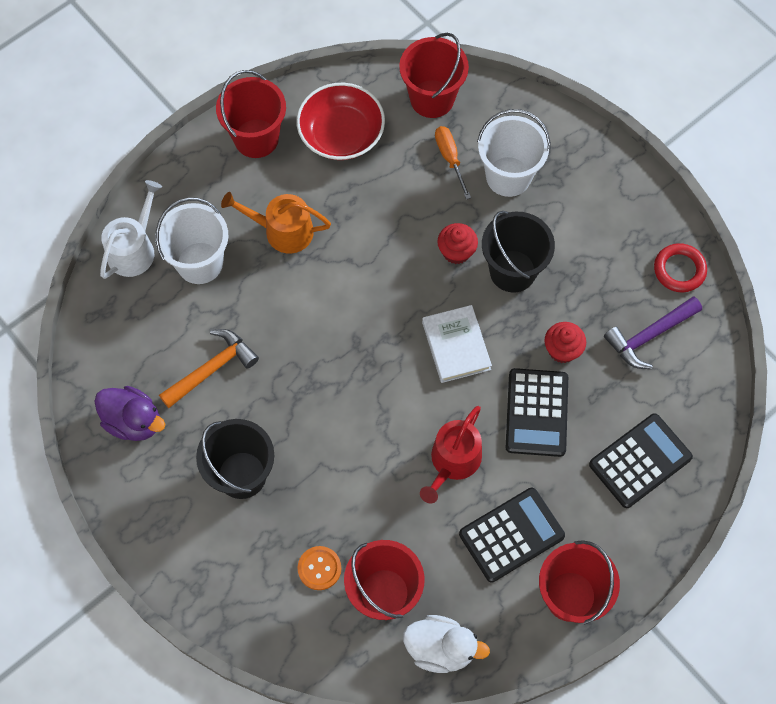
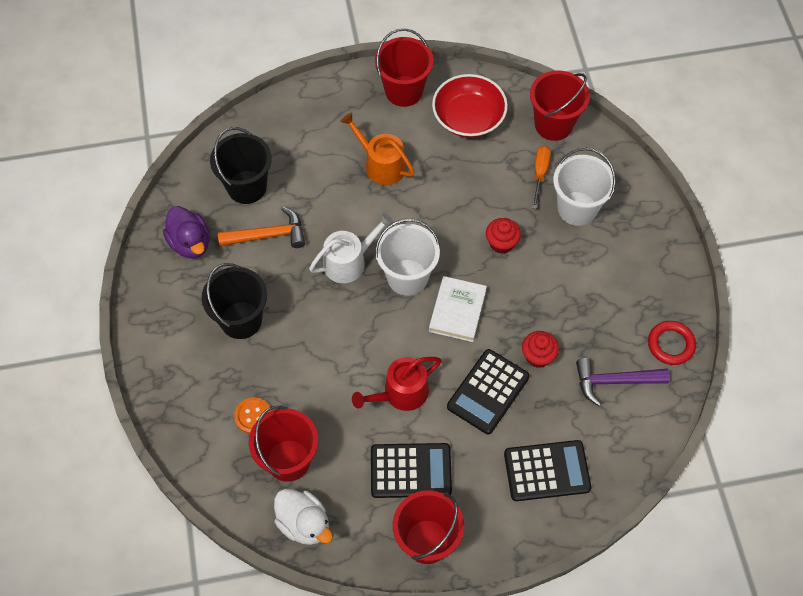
camera: 30 degrees right, 5 degrees down
(134, 249) = (267, 125): white watering can -> white watering can (349, 261)
(199, 263) = (307, 157): white bucket -> white bucket (407, 277)
(512, 271) = (536, 279): black bucket -> black bucket (247, 187)

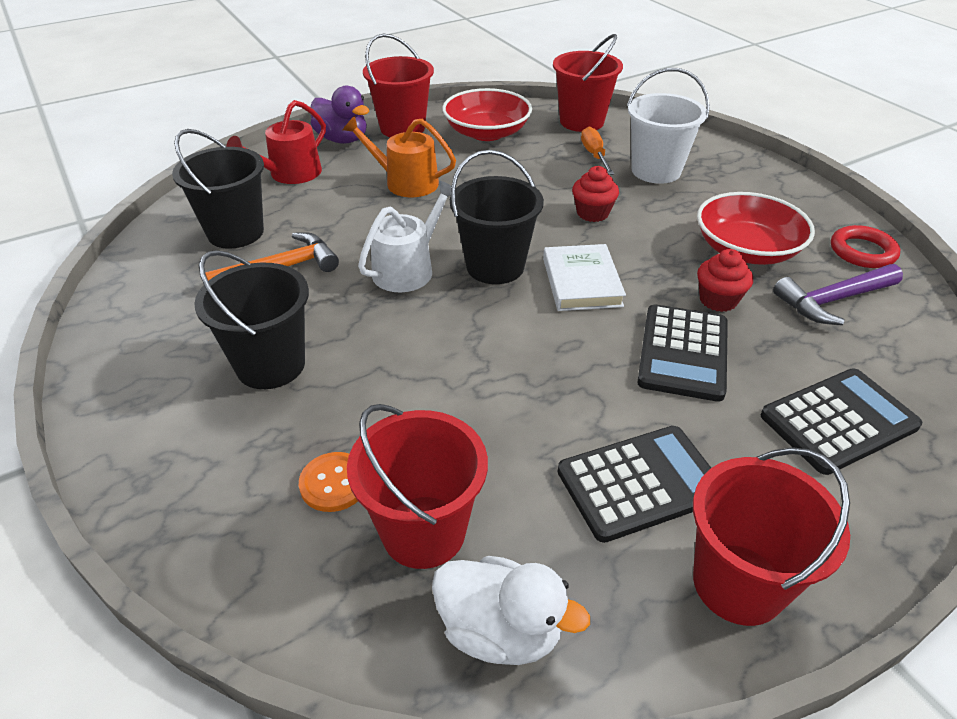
camera: 20 degrees left, 20 degrees down
(190, 243) = (165, 301): purple duck -> purple duck (342, 139)
(401, 393) = (561, 387): red watering can -> red watering can (290, 174)
(407, 277) = (495, 266): white bucket -> black bucket
(588, 316) = (746, 250): none -> red bowl

